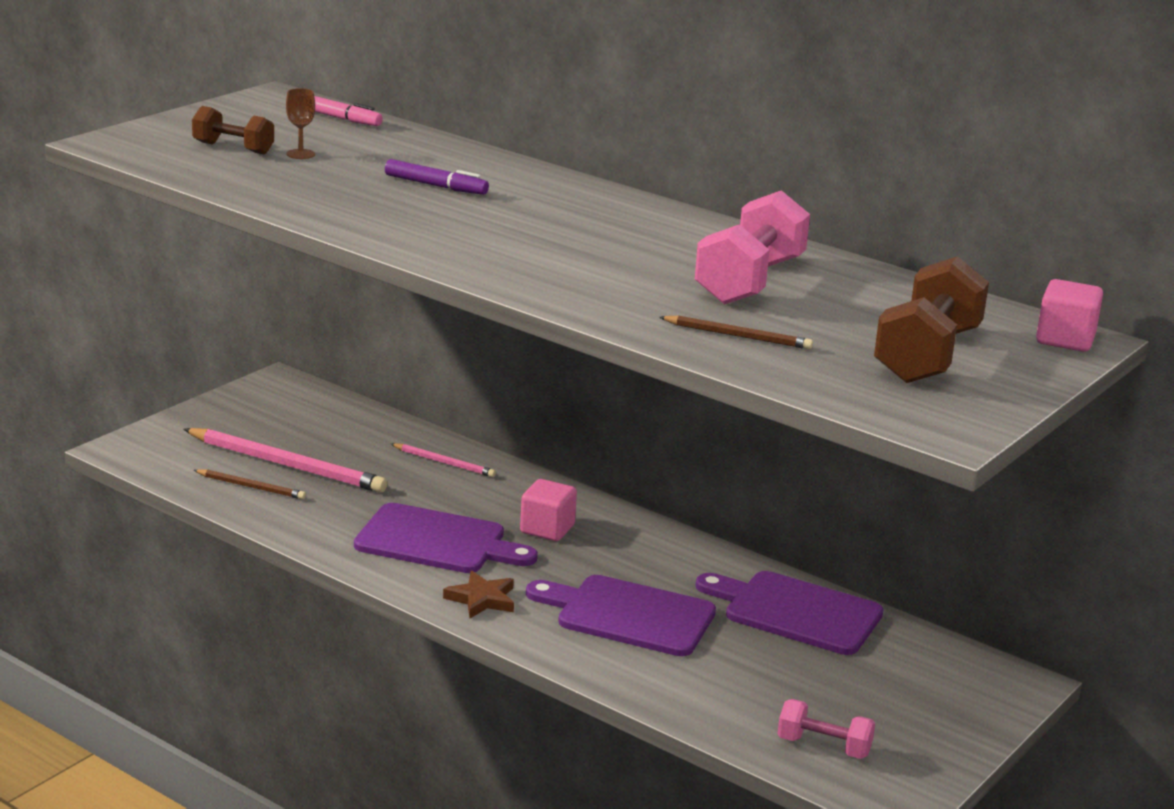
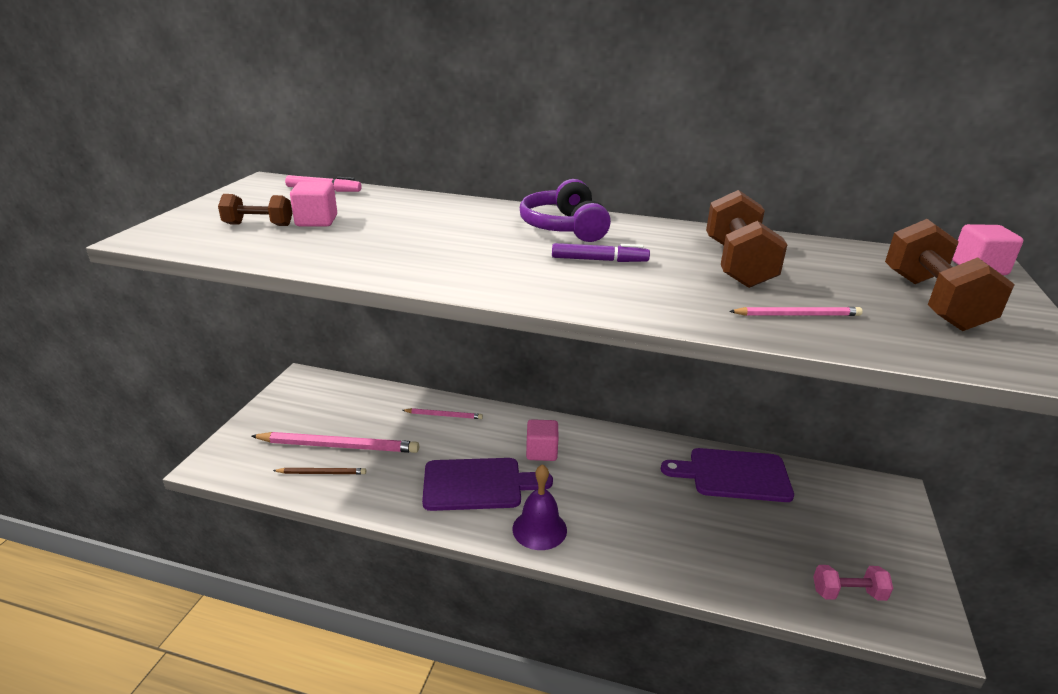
camera: 20 degrees left, 5 degrees up
(300, 154) = (316, 221): brown goblet -> pink cube
(436, 186) = (440, 229): purple marker -> purple marker (599, 260)
(482, 599) = (539, 529): brown star -> purple bell
(589, 208) = (564, 227): none -> purple headphones
(629, 615) = (641, 511): purple cutting board -> none
(738, 336) = (797, 315): brown pencil -> pink pencil
(749, 281) = (737, 264): pink dumbbell -> brown dumbbell

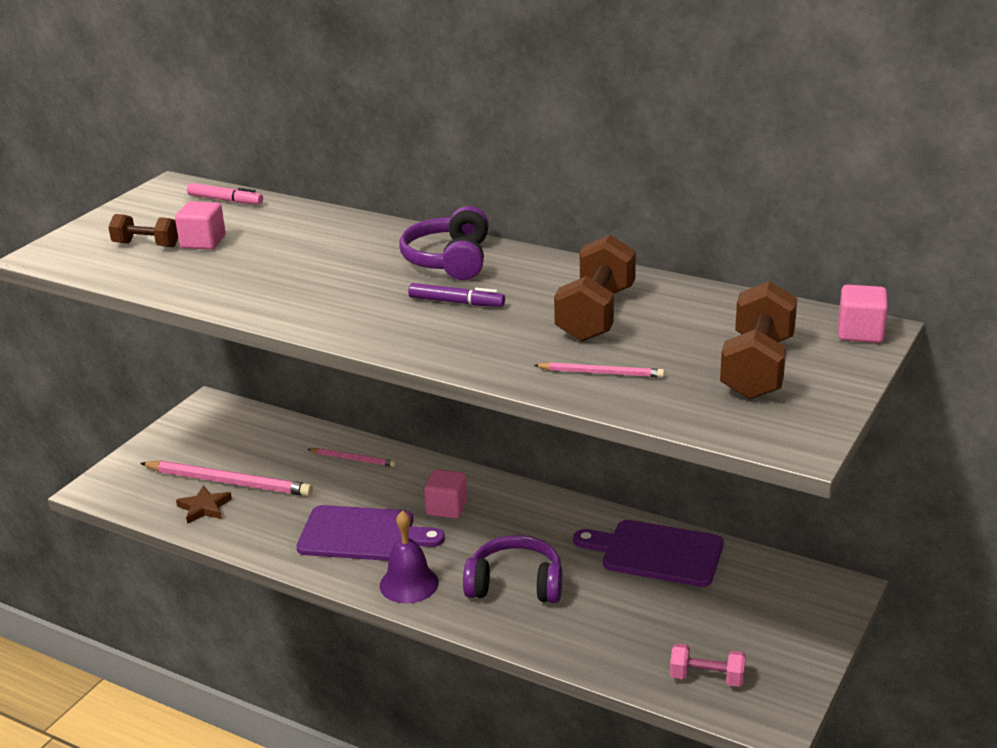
camera: 15 degrees right, 0 degrees up
(322, 473) = (204, 508): brown pencil -> brown star
(634, 518) = (515, 584): none -> purple headphones

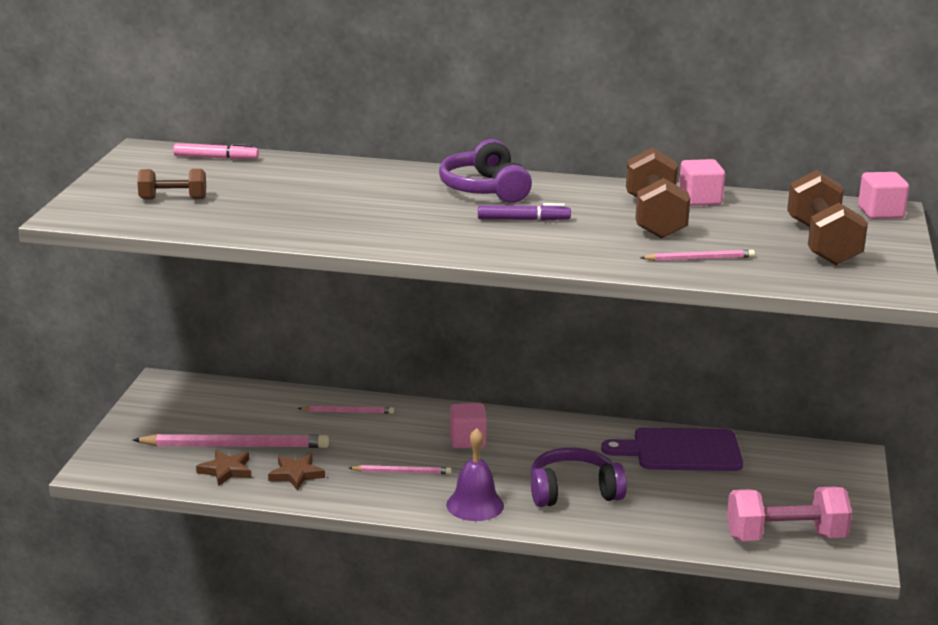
camera: 20 degrees left, 5 degrees down
(203, 242) = (229, 193): pink cube -> pink cube (700, 200)
(263, 522) = (296, 474): none -> brown star
(362, 535) = (402, 472): purple cutting board -> pink pencil
(707, 678) = (785, 537): pink dumbbell -> pink dumbbell, size x1.73

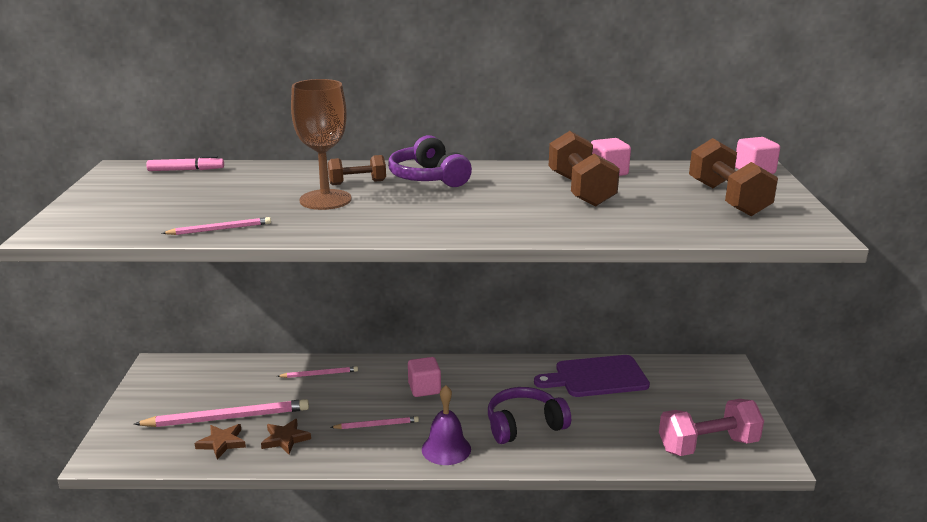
camera: 10 degrees left, 0 degrees up
(173, 199) = (150, 208): brown dumbbell -> brown dumbbell (357, 183)
(361, 205) = (325, 200): none -> brown goblet
(523, 220) = (471, 200): purple marker -> none
(699, 259) = (637, 221): pink pencil -> pink pencil (220, 229)

